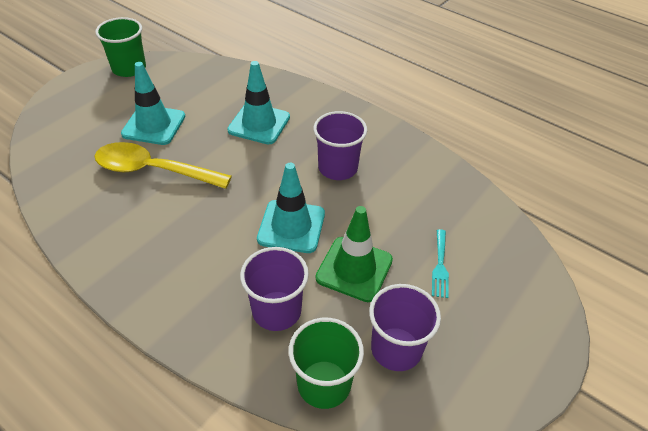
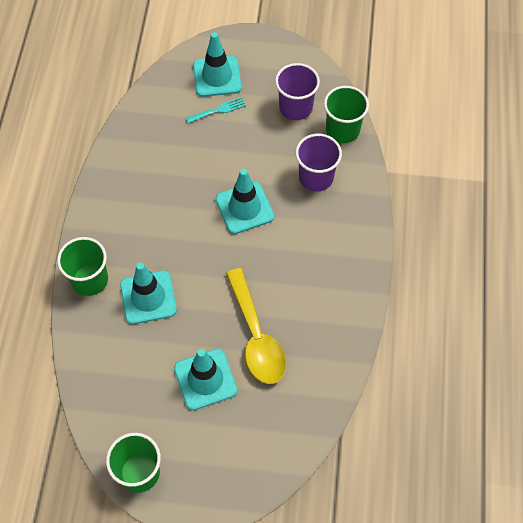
camera: 120 degrees left, 15 degrees up
(307, 100) = (90, 280): none -> green cup
(338, 168) = (164, 211): purple cup -> none
(354, 269) = (254, 154): green traffic cone -> none
(495, 290) = (217, 77): none -> turquoise traffic cone

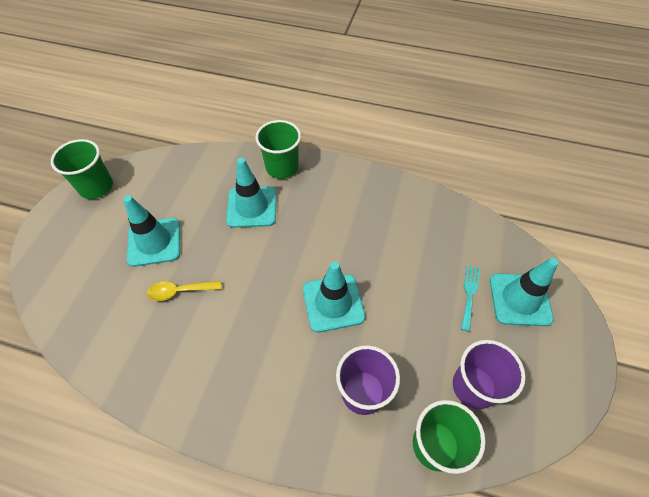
camera: 100 degrees right, 5 degrees down
(218, 110) = (469, 294): turquoise fork -> turquoise fork turned 150 degrees counterclockwise
(256, 336) = (180, 291): yellow spoon -> yellow spoon, size x0.53

